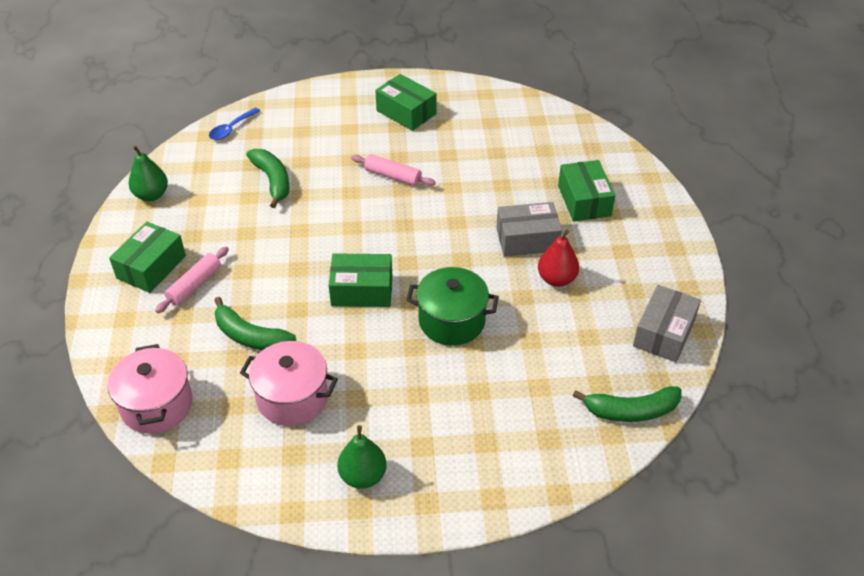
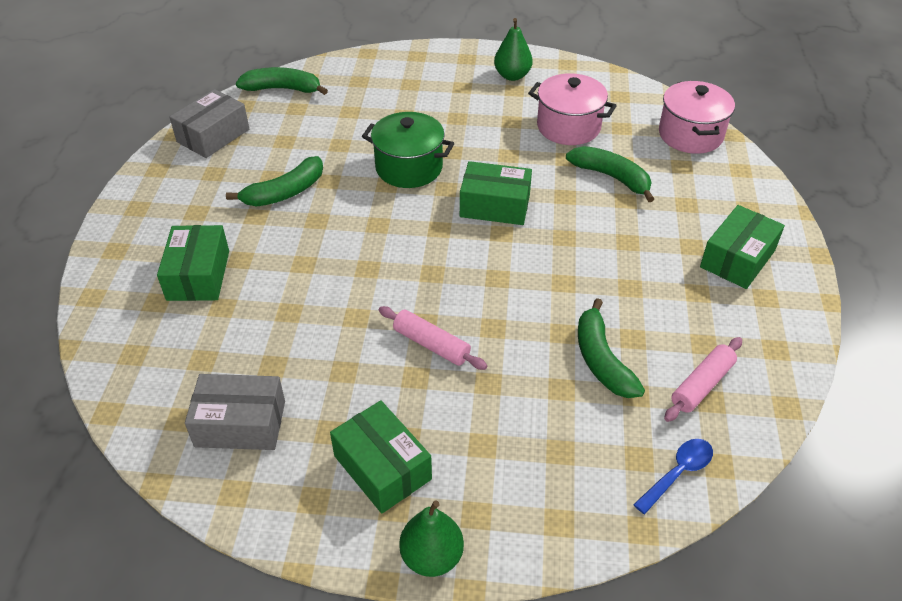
camera: 170 degrees left, 0 degrees up
(151, 195) = (771, 359): green pear -> green pear (432, 557)
(194, 285) = (680, 233): pink rolling pin -> pink rolling pin (701, 385)
(527, 239) = (293, 237): grey box -> grey box (240, 424)
(556, 279) = (285, 192): red pear -> green banana

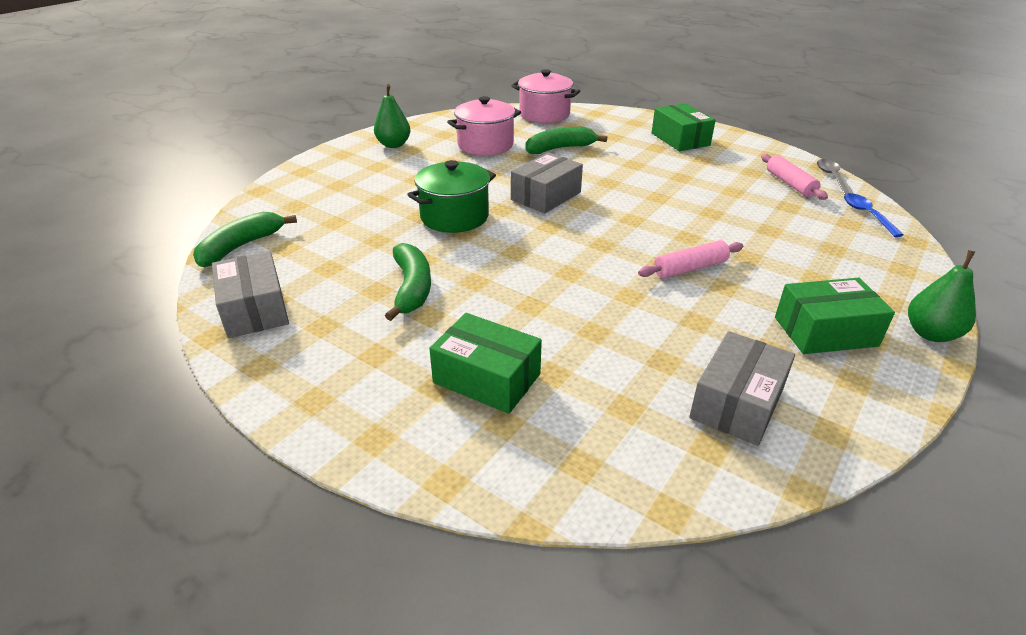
camera: 60 degrees left, 10 degrees down
(495, 205) = (546, 196): green box -> grey box
(602, 360) = (748, 207): green banana -> none
(763, 424) = (832, 177): none -> grey spoon

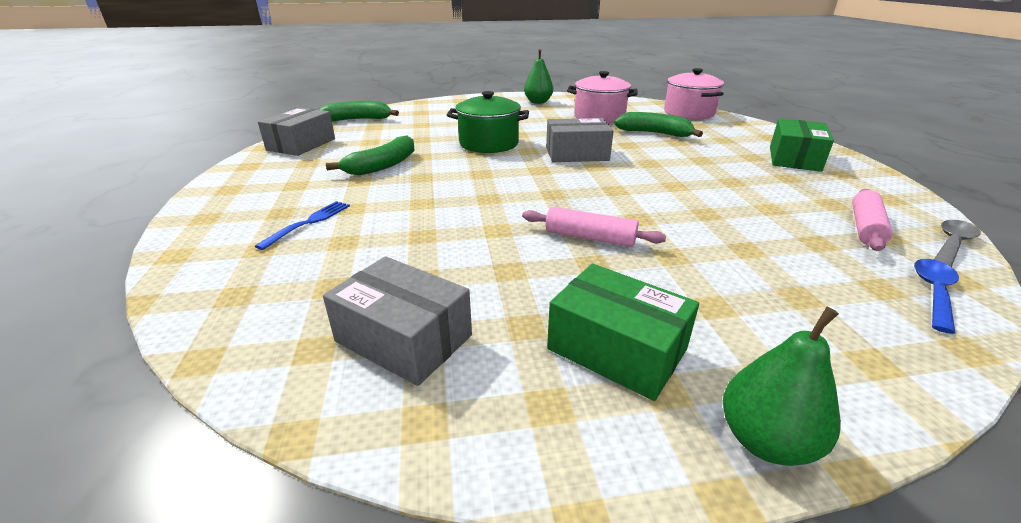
camera: 45 degrees right, 5 degrees down
(487, 378) = (308, 223): green box -> blue fork
(737, 403) = (403, 338): grey box -> grey box turned 45 degrees clockwise

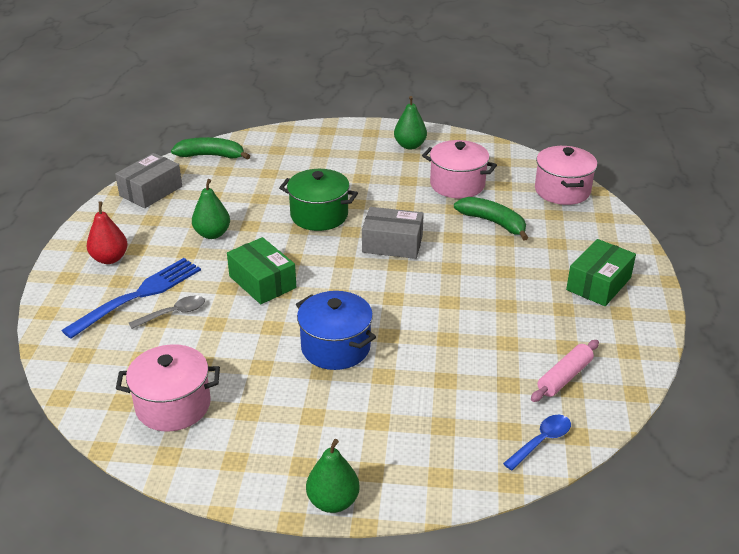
camera: 15 degrees right, 5 degrees up
(263, 196) = (110, 259): none -> red pear
(308, 223) = (138, 296): blue fork -> blue fork, size x1.87
(383, 165) = (212, 234): green banana -> green pear
(403, 338) = (173, 405): grey box -> pink pot
(589, 237) = (335, 347): pink rolling pin -> blue pot
(616, 349) = (293, 437): green box -> green box (262, 282)
(952, 244) = (615, 405): grey spoon -> grey spoon (173, 313)

